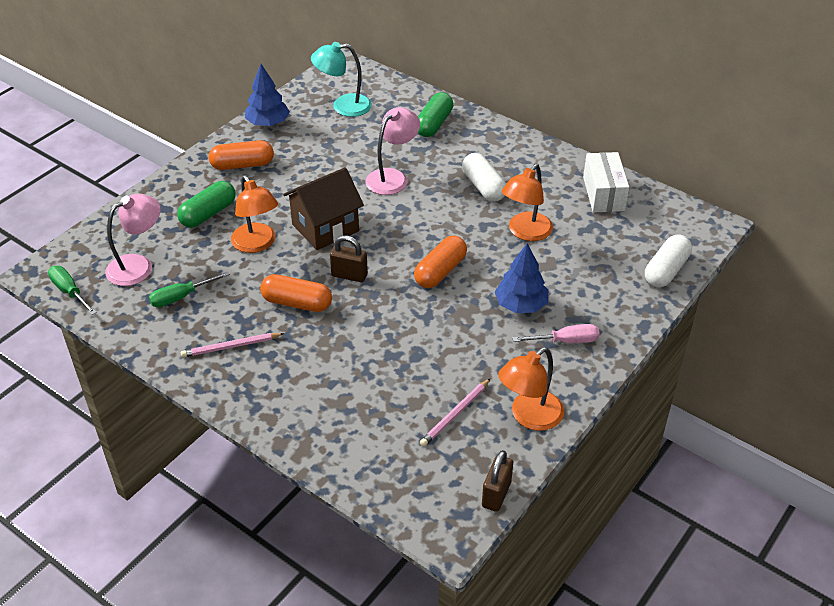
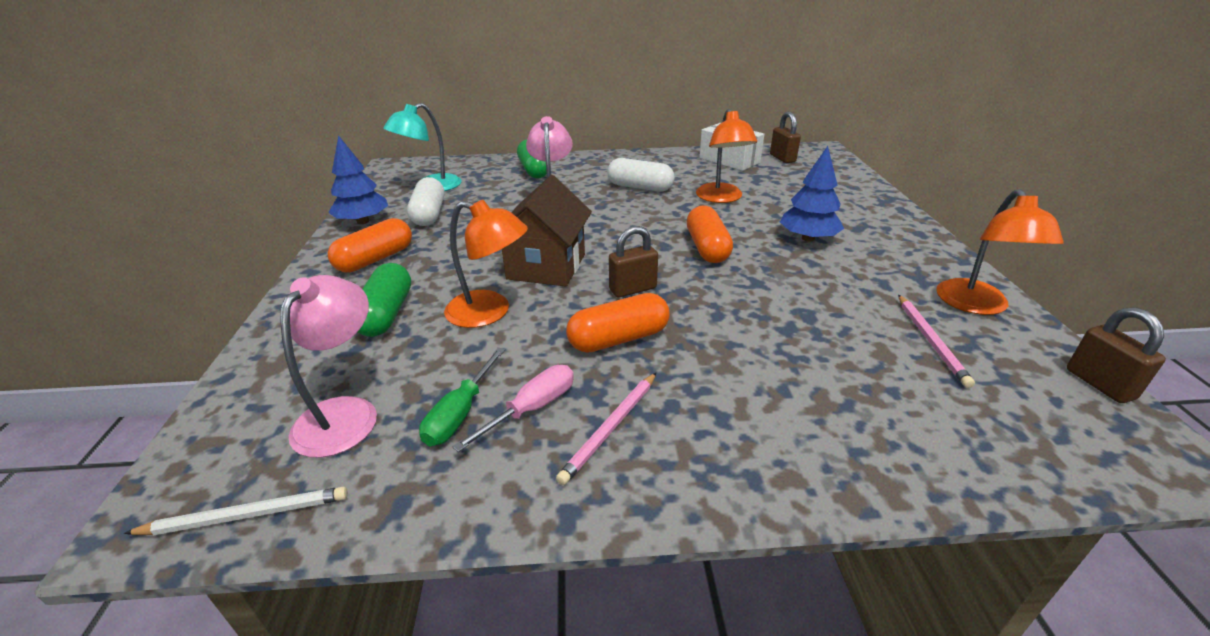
camera: 40 degrees left, 10 degrees down
(70, 292) = (247, 515): green screwdriver -> white pencil
(565, 341) = (883, 243): pink screwdriver -> pink screwdriver (531, 409)
(654, 216) = (782, 158): none -> brown padlock
(666, 270) = (848, 178): white capsule -> white capsule (429, 214)

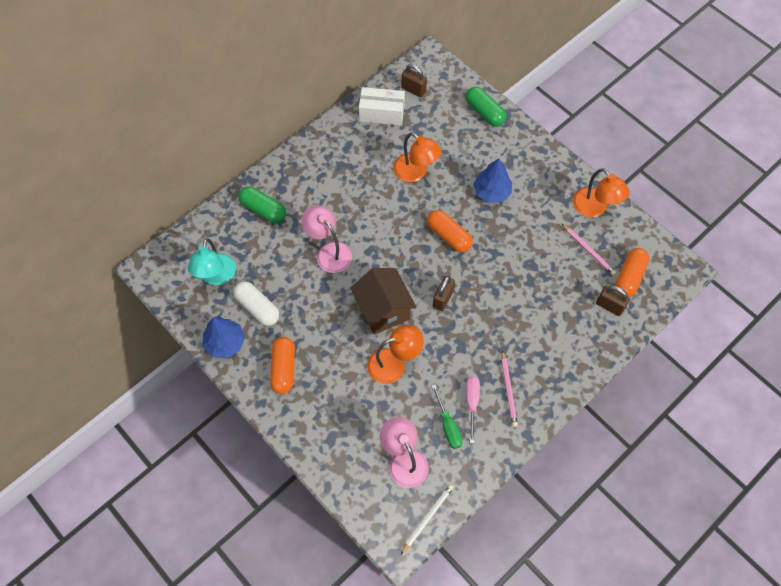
camera: 40 degrees left, 30 degrees up
(386, 314) = (346, 400): green capsule -> green capsule (484, 112)
(618, 339) = (468, 339): orange capsule -> orange capsule (629, 277)
(640, 187) = (356, 189): white capsule -> none
(1099, 384) = (654, 239): brown padlock -> brown padlock (609, 306)

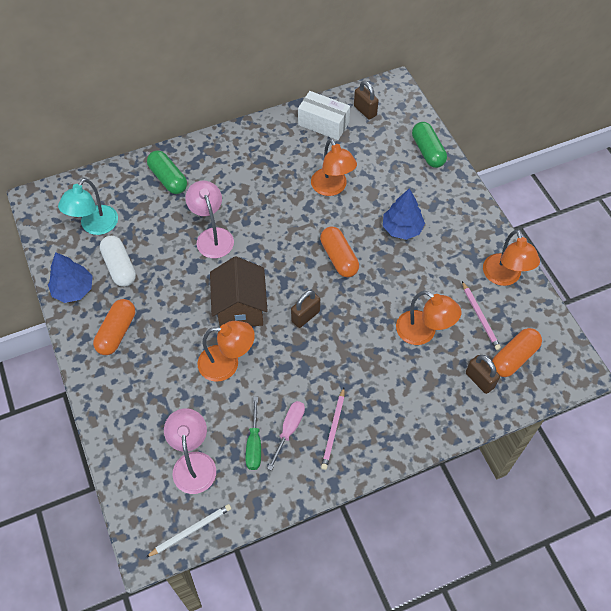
camera: 20 degrees right, 5 degrees down
(547, 280) = (423, 332): none -> orange lamp

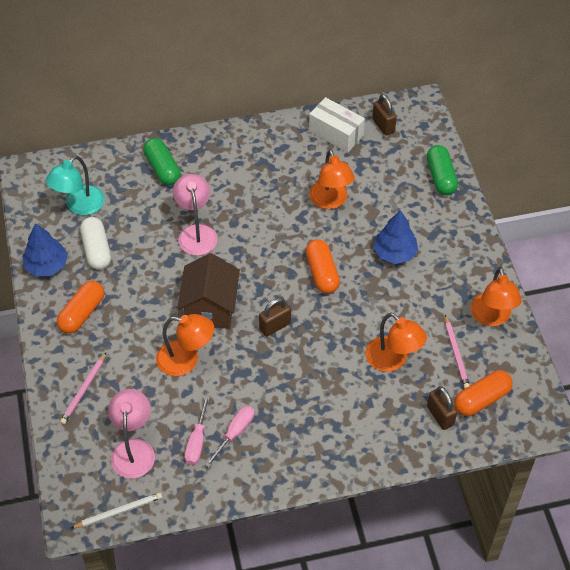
camera: 10 degrees right, 5 degrees down
(254, 444) = (197, 441): green screwdriver -> pink screwdriver
(333, 430) = (279, 440): pink pencil -> pink pencil (84, 390)

